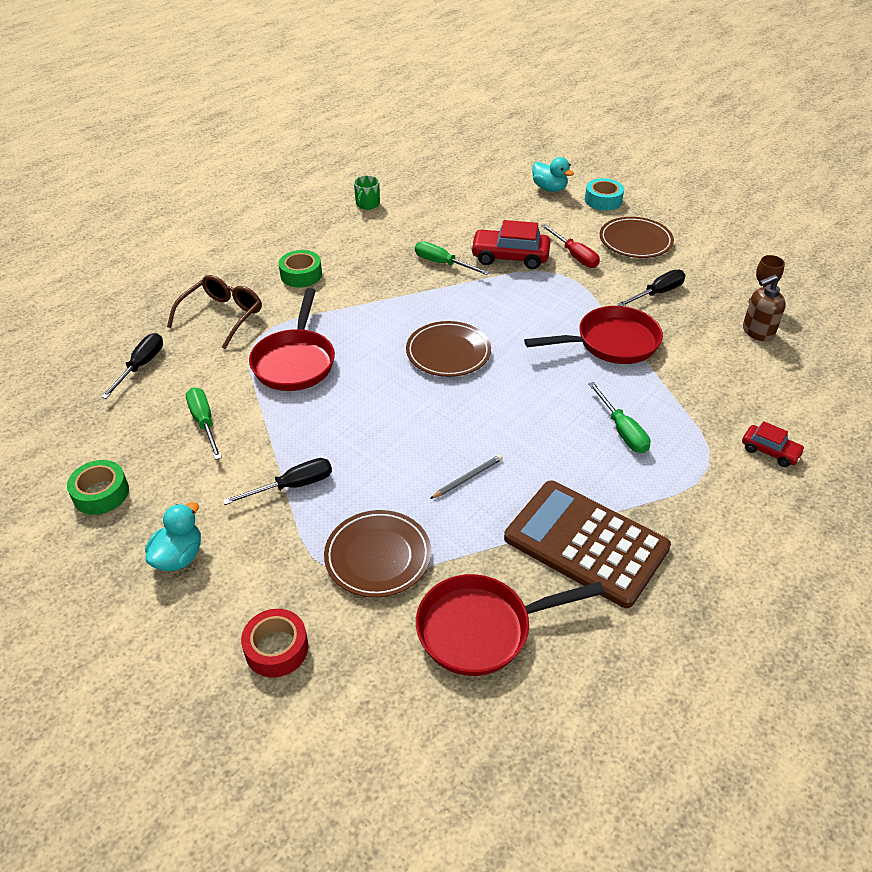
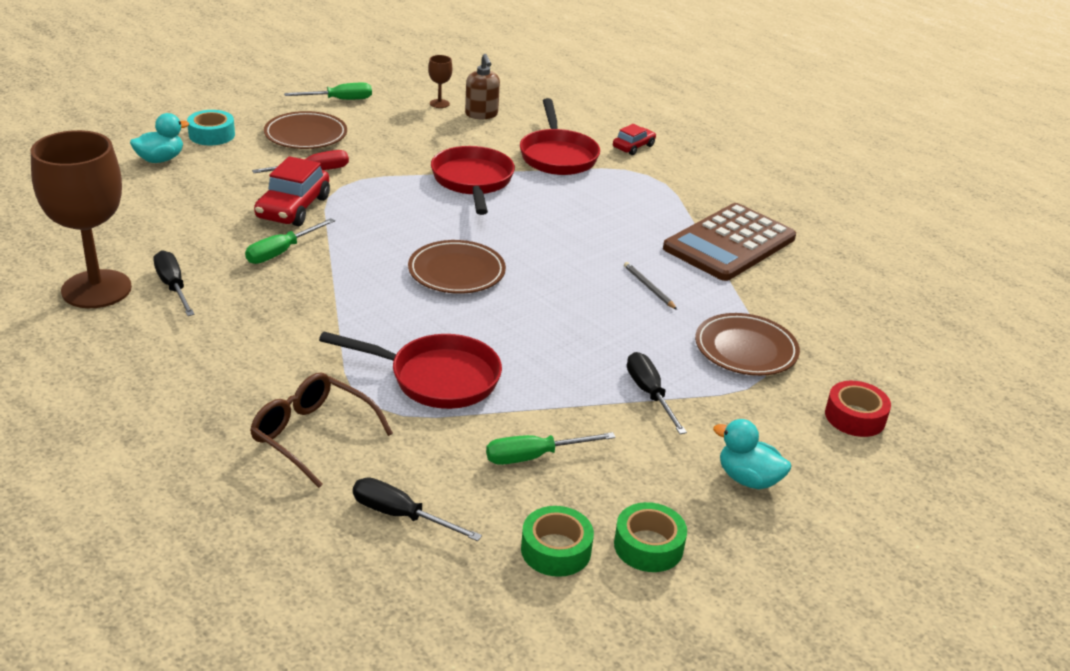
camera: 85 degrees left, 10 degrees down
(301, 275) = (246, 360): green tape -> green tape (556, 550)
(367, 204) = (96, 289): green mug -> brown goblet
(482, 629) = (821, 306): red pan -> red pan (557, 156)
(622, 431) = (598, 201): green screwdriver -> green screwdriver (340, 100)
(657, 293) = (403, 144): black screwdriver -> black screwdriver (173, 287)

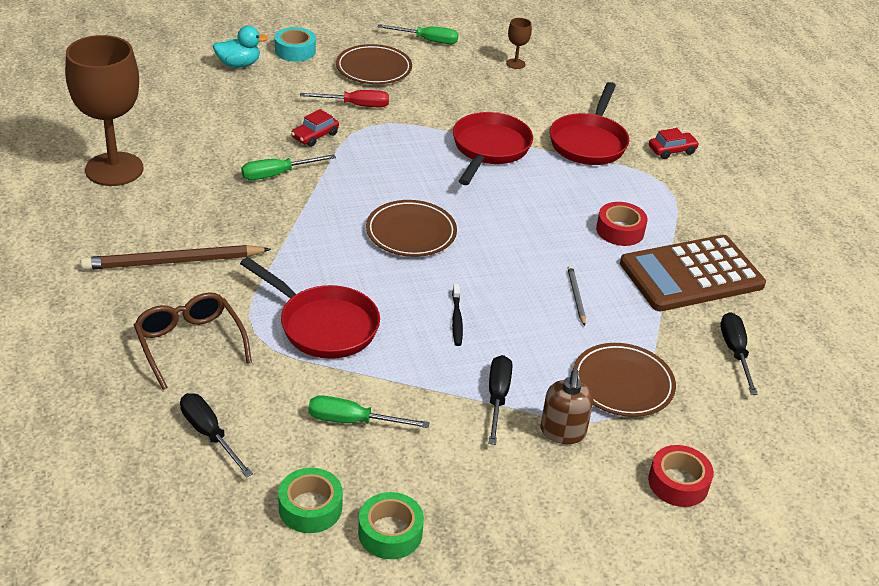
camera: 25 degrees right, 5 degrees up
(173, 287) = (172, 183): black screwdriver -> black screwdriver (735, 352)
(233, 362) = (173, 262): none -> brown pencil
(293, 208) = (315, 136): red car -> red car, size x0.58
(481, 114) = (547, 83): brown soap dispenser -> brown soap dispenser (563, 432)
(559, 336) = (456, 319): none -> black toothbrush
(642, 222) = (620, 230): none -> red tape
(748, 479) = (526, 505): turquoise duck -> none

